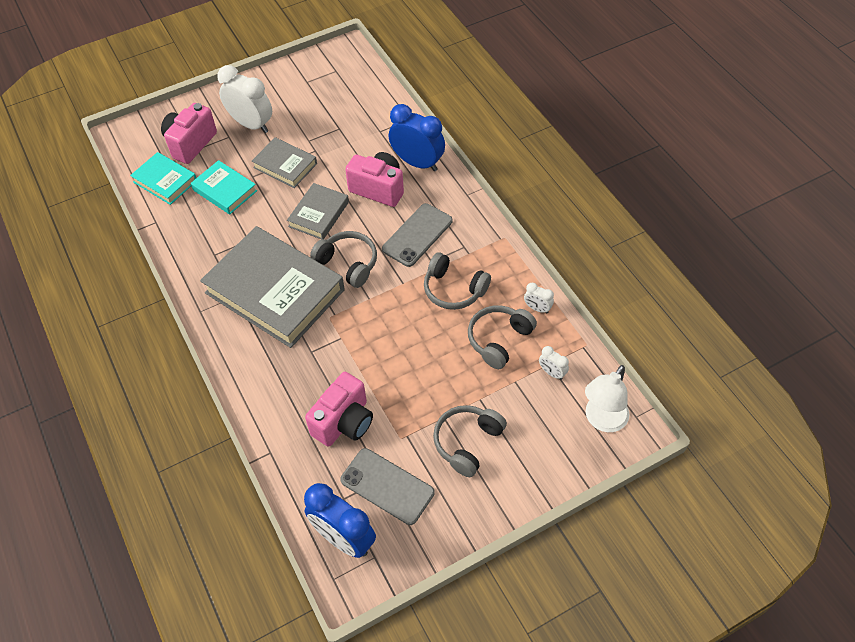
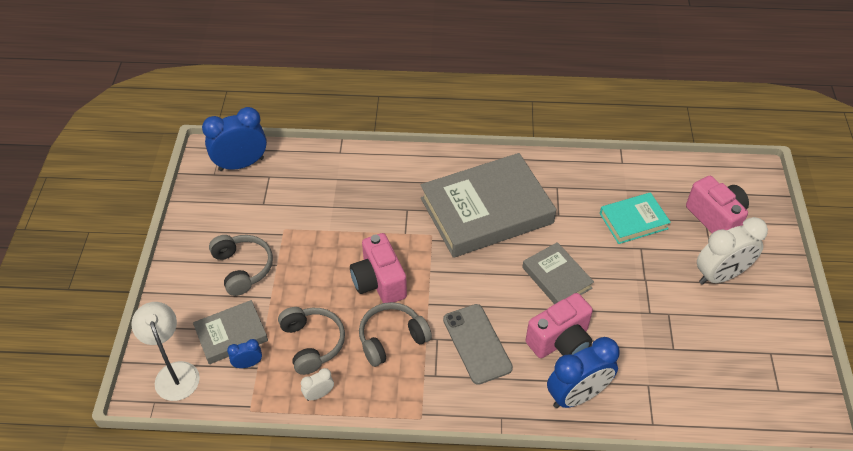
camera: 120 degrees right, 5 degrees down
(165, 181) = (671, 184): turquoise book -> none
(285, 165) = (641, 279): grey book -> grey book (231, 335)
(344, 422) = (327, 202): pink camera -> pink camera (379, 282)
(348, 263) = (480, 273): grey headphones -> none
(387, 486) = (255, 203): grey phone -> none
(552, 372) = (248, 364): white clock -> blue clock

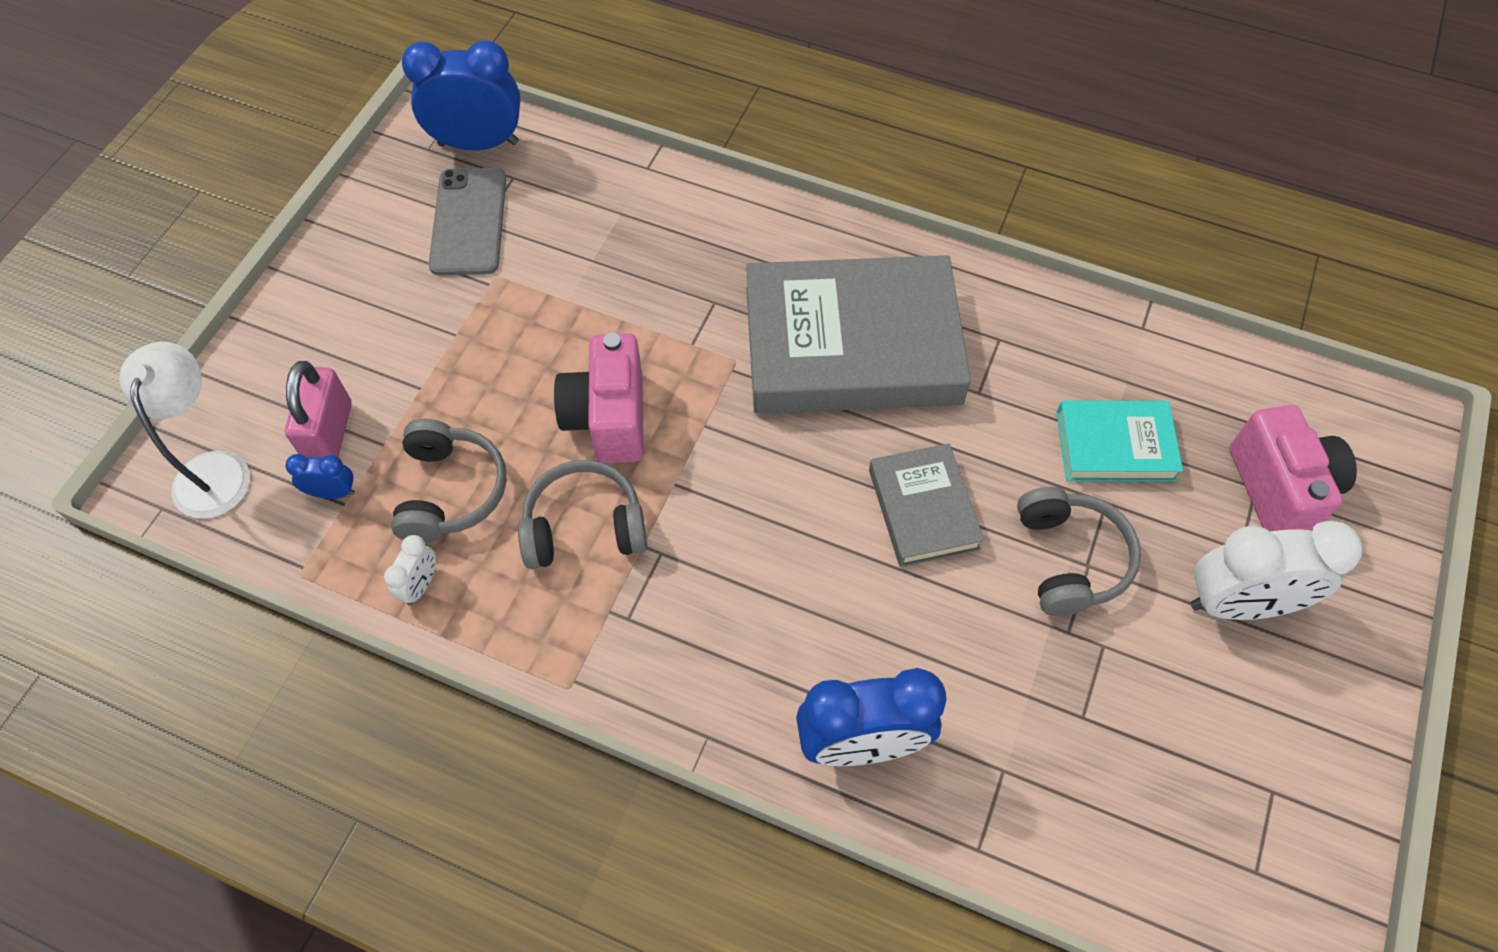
camera: 20 degrees right, 10 degrees up
(231, 335) = (330, 433): grey book -> pink padlock
(243, 268) = (399, 324): grey headphones -> grey headphones (1070, 559)
(319, 394) = (420, 585): white clock -> white clock turned 120 degrees clockwise
(477, 343) = (725, 585): grey phone -> grey phone (469, 222)
(560, 341) = (876, 631): pink camera -> none

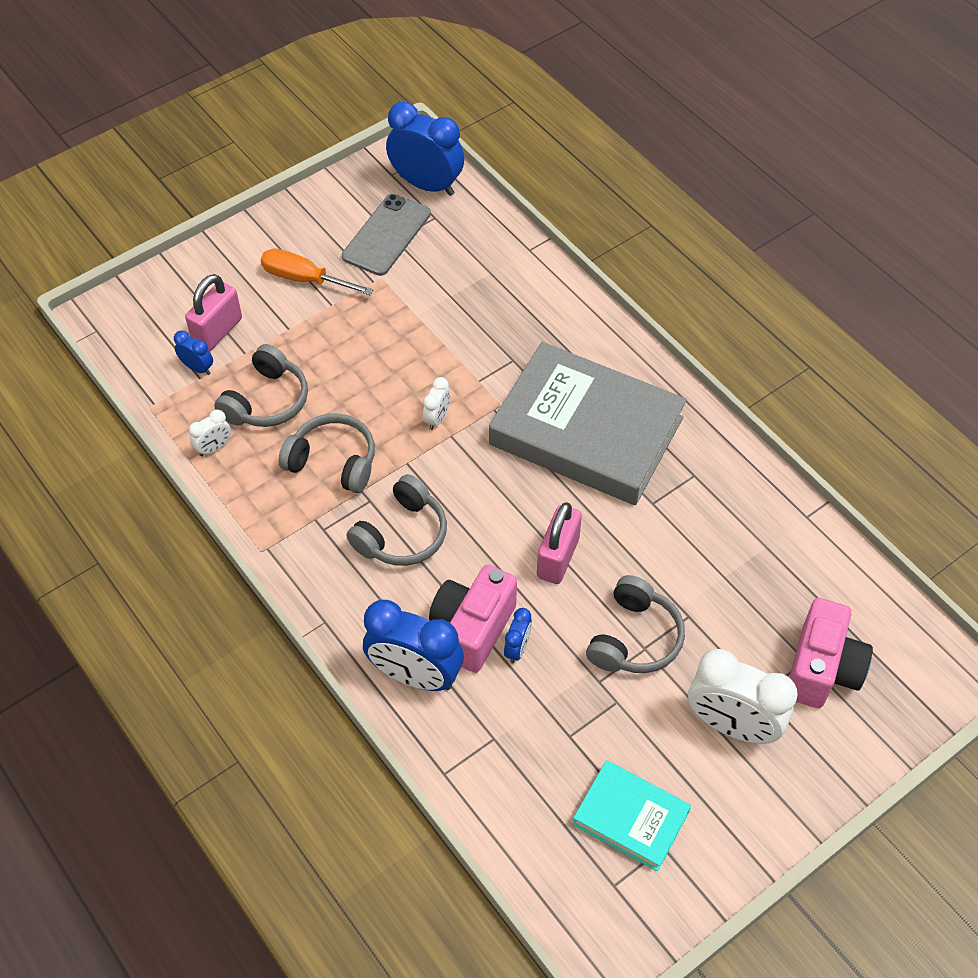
camera: 30 degrees right, 5 degrees down
(214, 469) = (139, 321): white lamp -> none
(402, 318) = (305, 279): none -> orange screwdriver
(608, 418) = (392, 402): pink camera -> pink camera (472, 629)
(674, 412) = (437, 418): none -> white clock
(727, 575) = (402, 534): none -> grey headphones
(923, 509) = (558, 558): grey book -> pink padlock
(954, 643) = (517, 648): none -> blue clock
(1115, 445) = (723, 583): turquoise book -> turquoise book (630, 818)

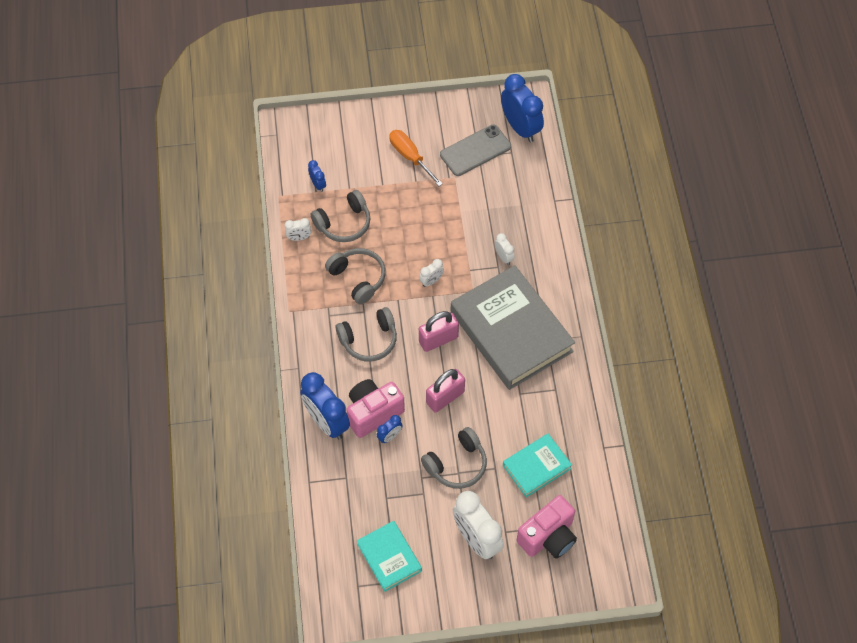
camera: 30 degrees right, 5 degrees up
(217, 331) = (342, 167): pink padlock -> pink padlock (438, 339)
(512, 345) = (504, 257): none -> white clock
(741, 586) = (536, 467): none -> turquoise book

